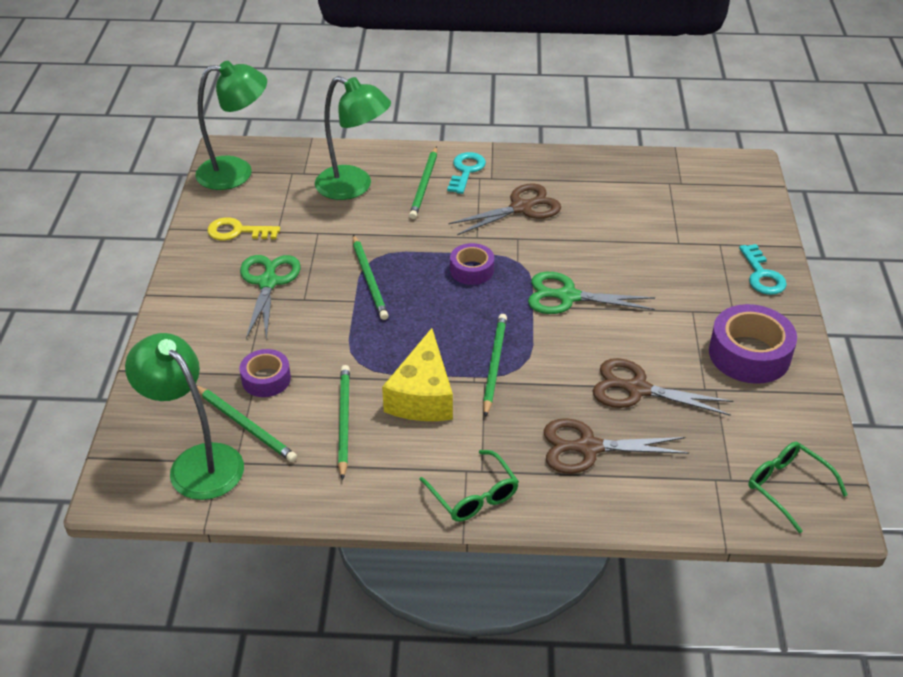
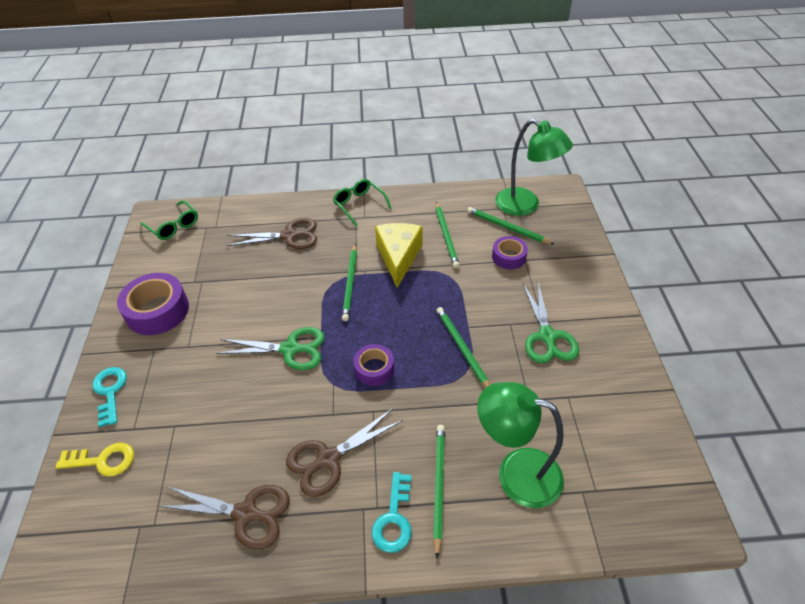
camera: 175 degrees right, 5 degrees up
(236, 172) = (658, 483): green lamp -> none
(237, 231) = (606, 391): yellow key -> yellow key (103, 460)
(637, 389) = (249, 276): brown scissors -> brown scissors (246, 513)

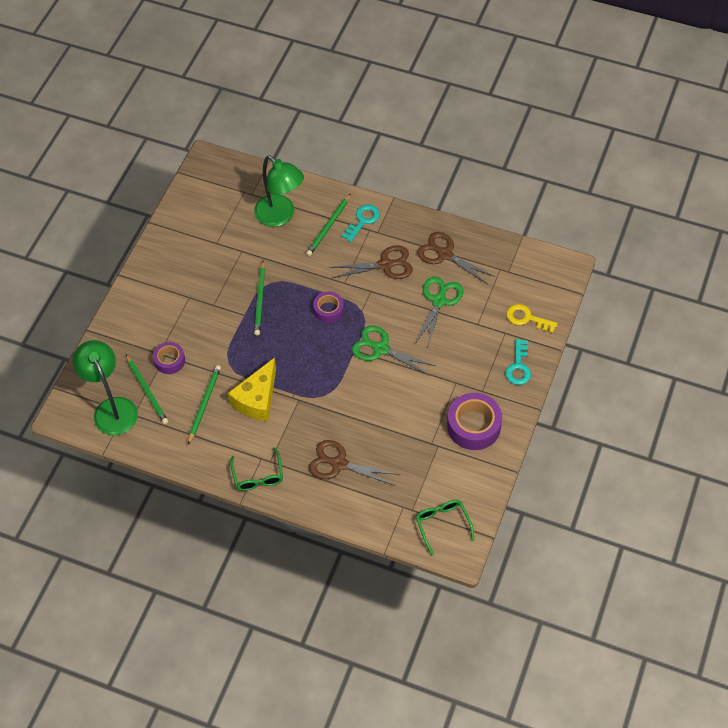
camera: 155 degrees left, 10 degrees up
(350, 283) = (310, 389): green pencil -> none
(547, 336) = (196, 285): green scissors -> green scissors (439, 301)

